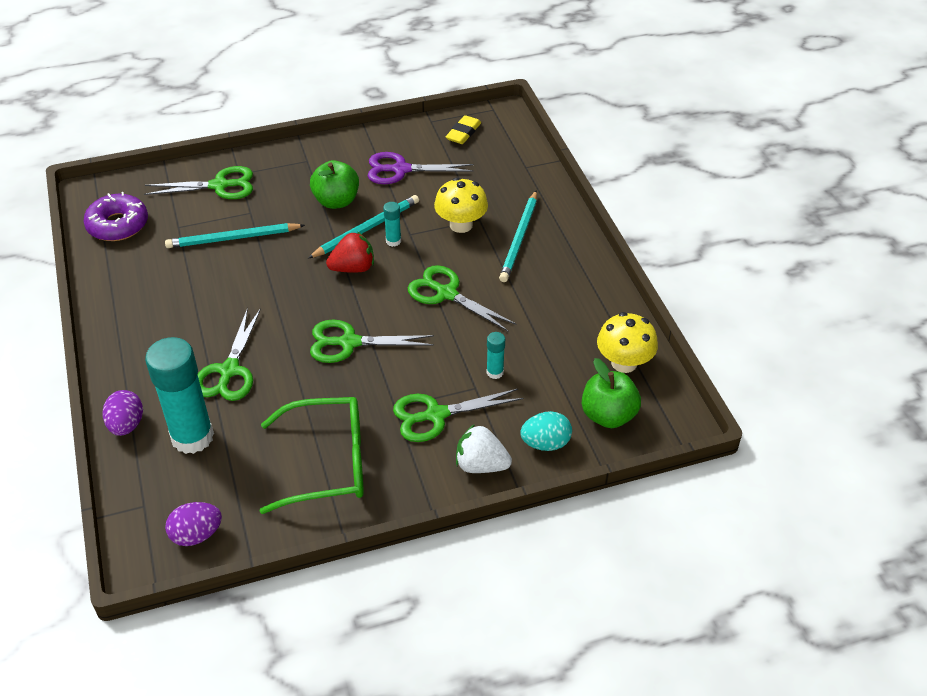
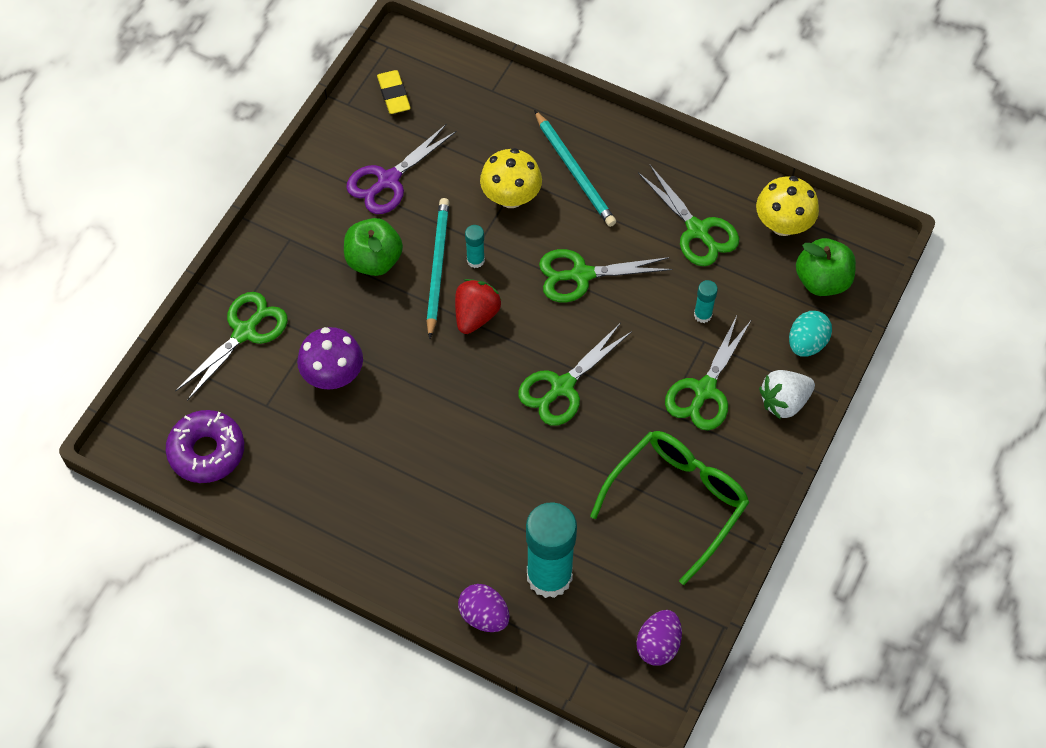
camera: 45 degrees left, 15 degrees up
(229, 371) = (501, 496): green scissors -> green scissors (697, 230)
(233, 238) = (333, 375): turquoise pencil -> purple mushroom

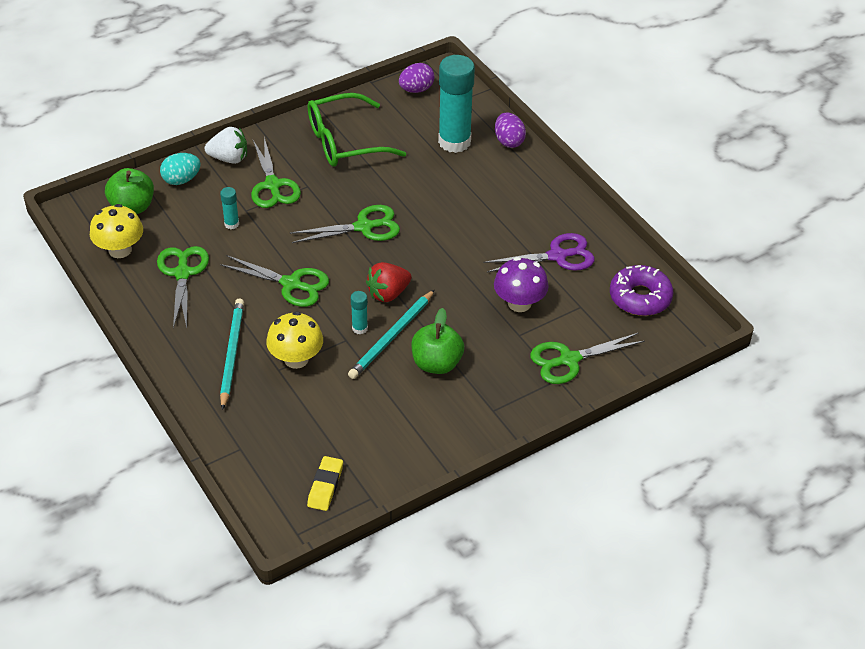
camera: 150 degrees left, 15 degrees down
(388, 180) = (382, 417): purple scissors -> purple scissors (557, 256)
(704, 390) = (273, 185): green scissors -> green scissors turned 105 degrees clockwise

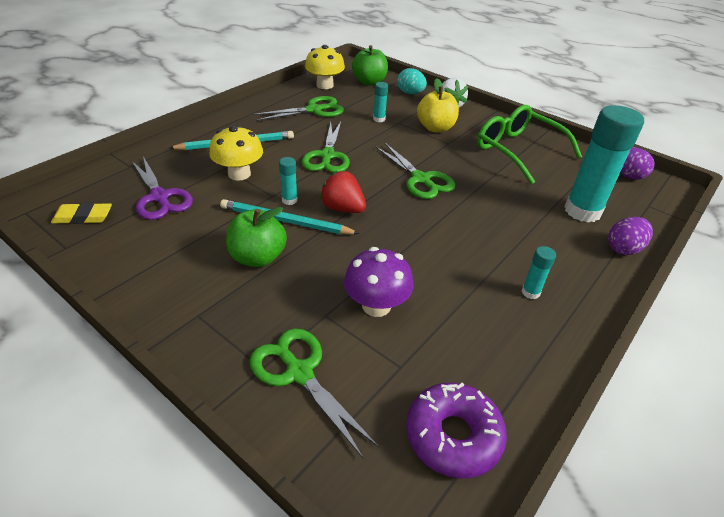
camera: 70 degrees right, 5 degrees down
(273, 185) = (435, 128): green scissors -> yellow apple
(536, 214) = (530, 292): none -> turquoise glue stick
(557, 256) = (474, 325): purple scissors -> purple scissors (160, 197)

